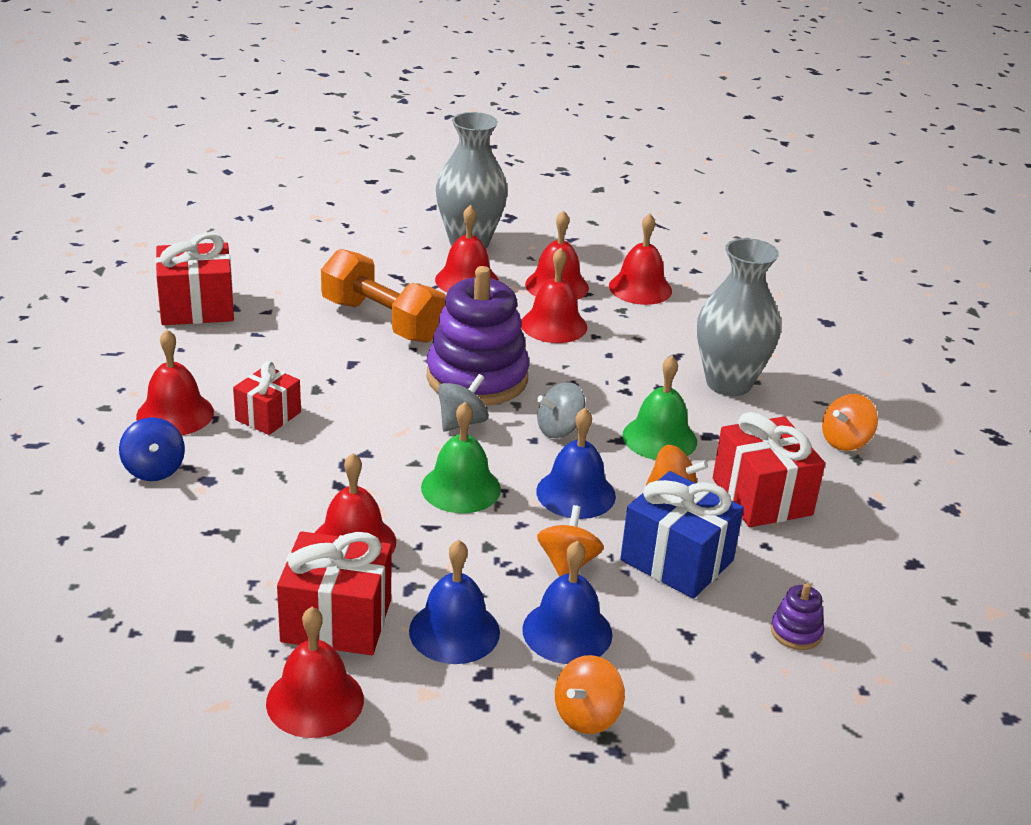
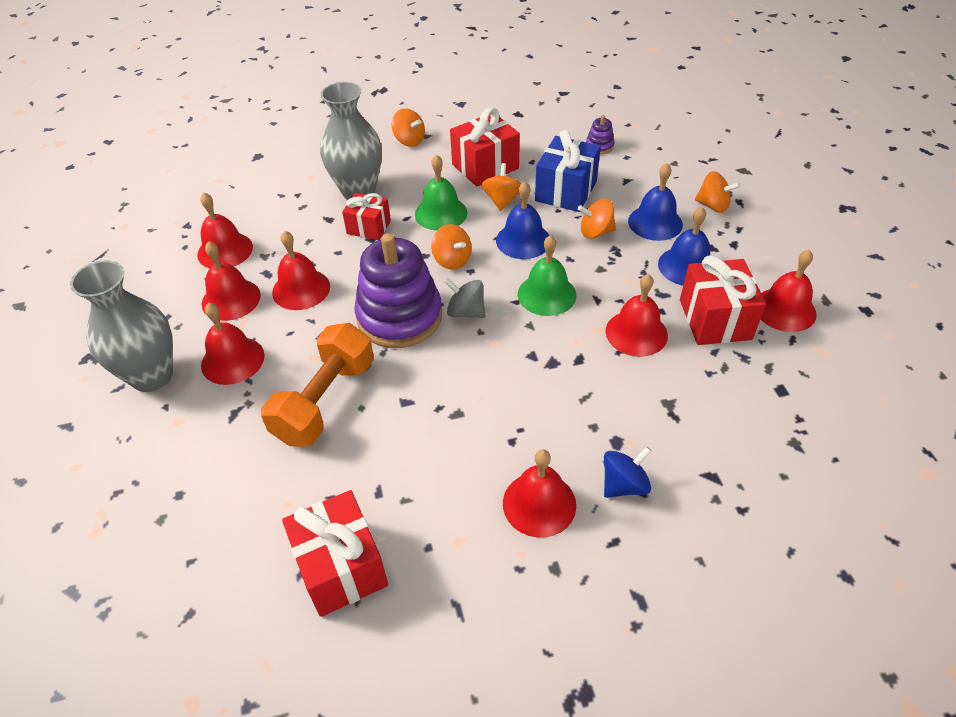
camera: 100 degrees left, 15 degrees up
(268, 416) = (511, 433): red gift -> red gift (369, 227)
(559, 429) = (452, 260): grey spinning top -> orange spinning top

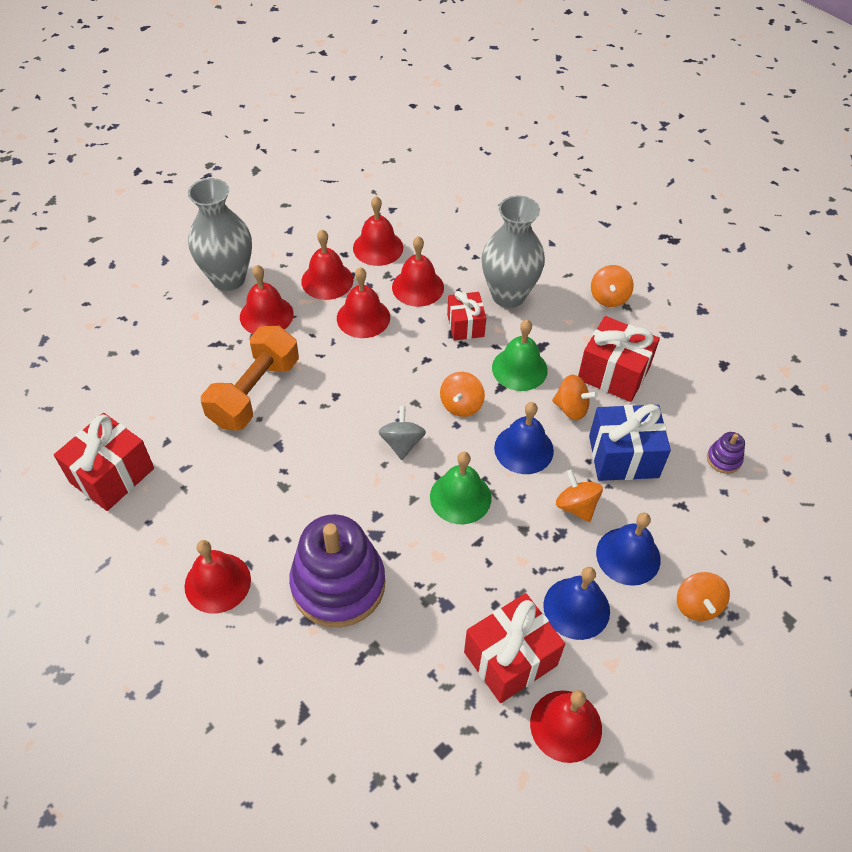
camera: 60 degrees right, 5 degrees up
(325, 401) = (255, 392): orange dumbbell -> orange dumbbell turned 60 degrees counterclockwise
(399, 317) = (369, 398): purple stacking toy -> purple stacking toy (338, 584)
(502, 200) = (571, 408): orange spinning top -> orange spinning top turned 45 degrees clockwise
(624, 485) = (263, 641): blue spinning top -> none
(636, 333) = (451, 591): red bell -> red bell (418, 287)

